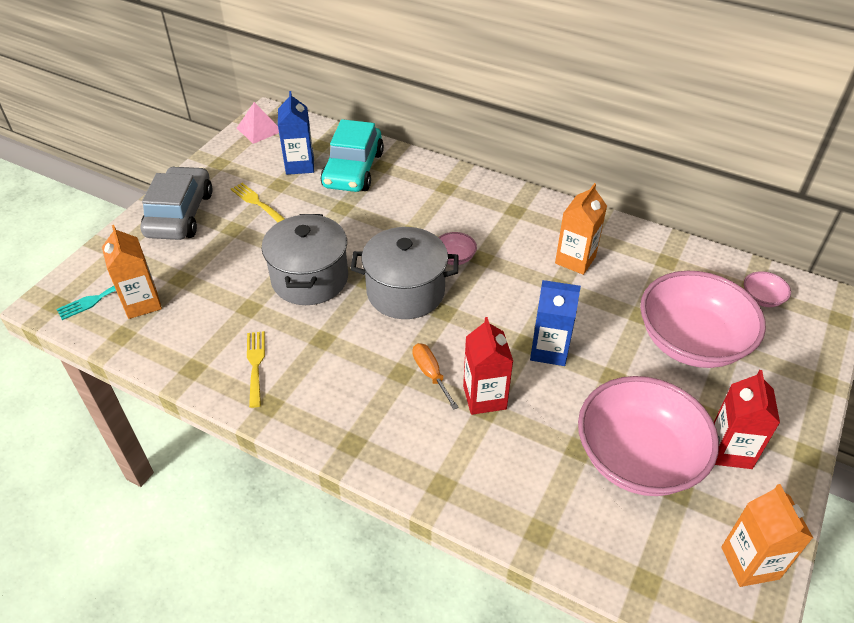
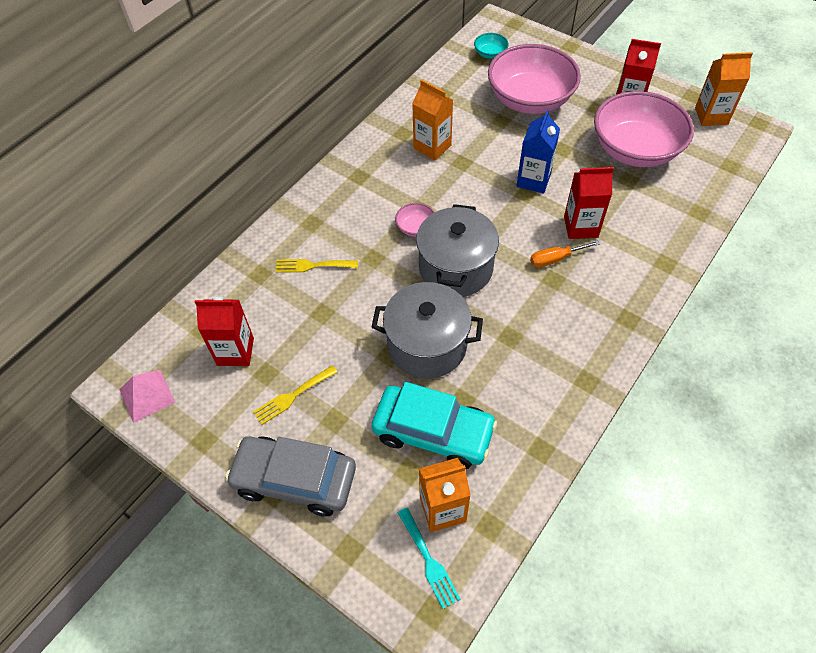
camera: 80 degrees left, 10 degrees up
(255, 364) = (538, 393): yellow fork -> yellow fork (312, 265)
(300, 165) = (235, 351): blue carton -> red carton
(353, 170) = (259, 300): turquoise car -> turquoise car (433, 432)
(762, 298) = (490, 54): pink bowl -> turquoise bowl

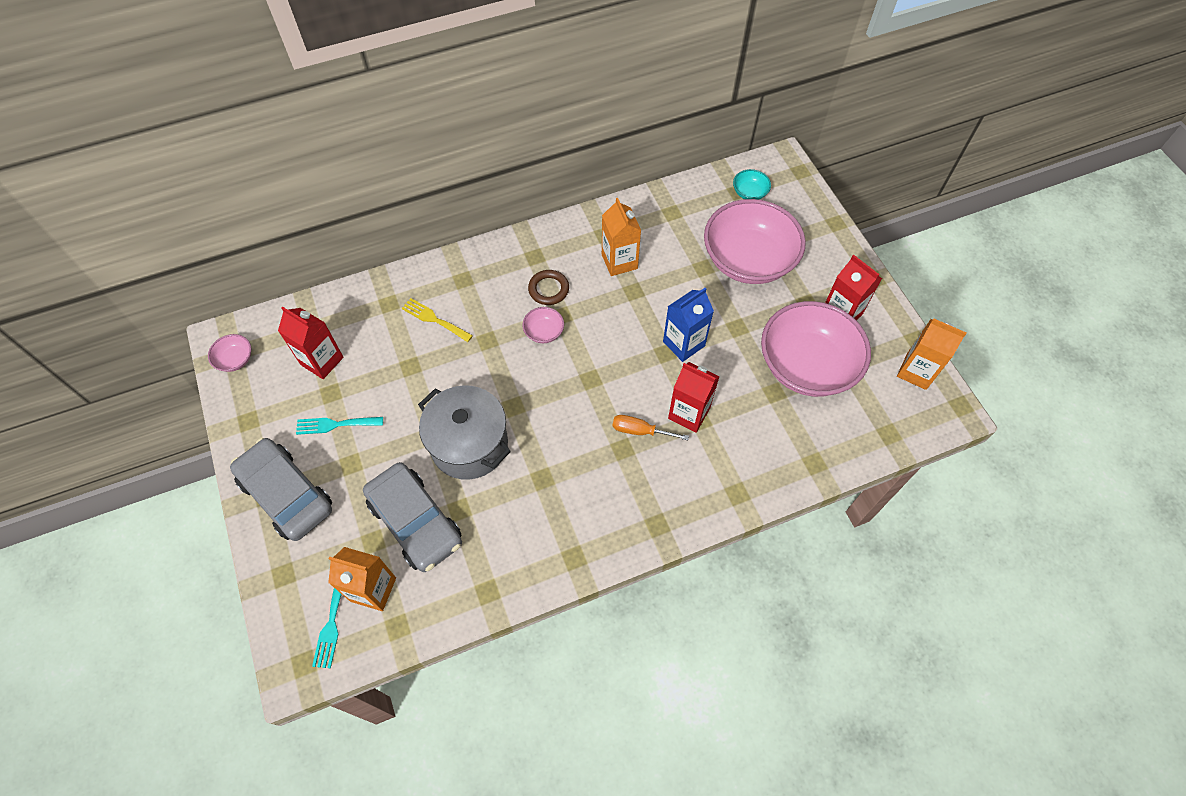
camera: 30 degrees right, 5 degrees up
(147, 396) = (235, 359): pink pyramid -> pink bowl
(292, 396) = (335, 424): yellow fork -> turquoise fork
(392, 194) = (548, 289): none -> brown ring
(433, 432) = (415, 522): turquoise car -> grey car
(455, 268) = (547, 389): grey pot -> none

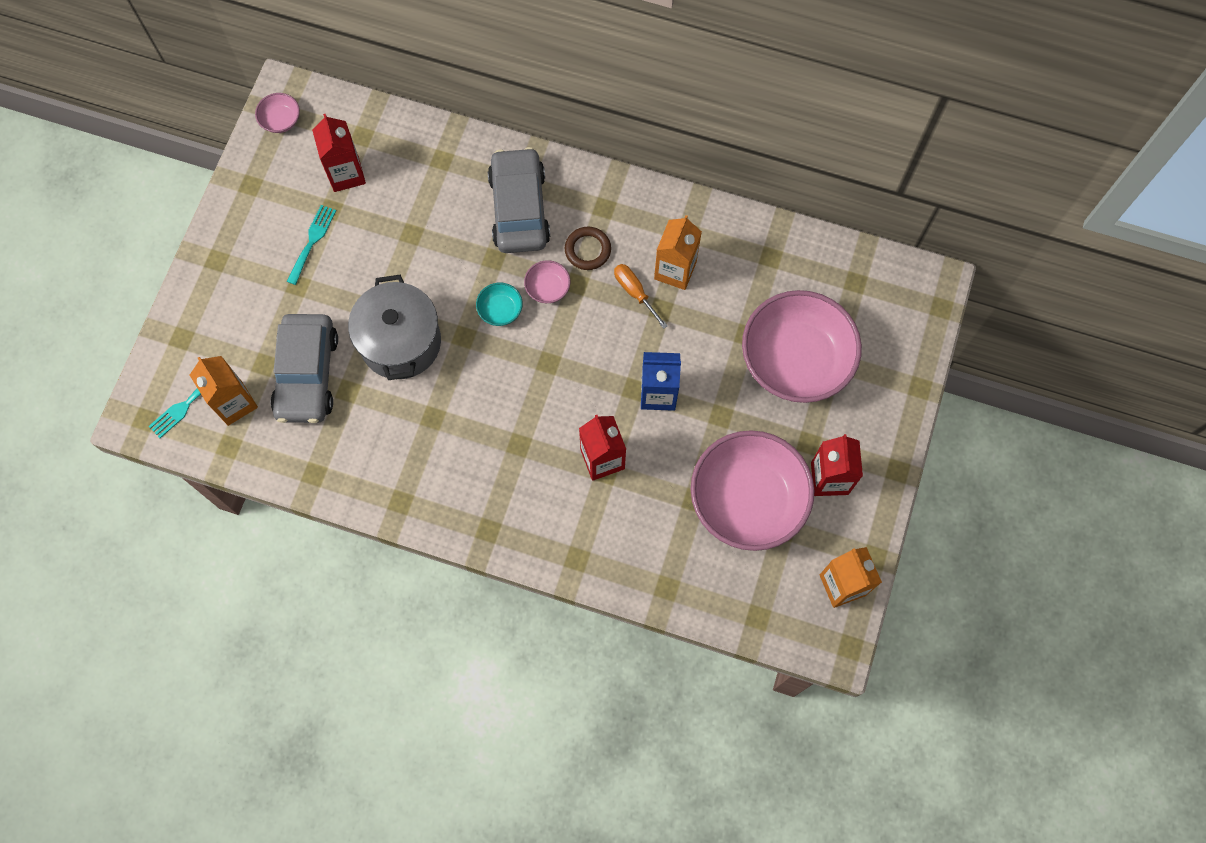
camera: 40 degrees right, 10 degrees up
(286, 494) = (231, 273): grey car -> grey car (519, 208)
(335, 424) = (312, 241): turquoise fork -> turquoise fork turned 75 degrees clockwise
(434, 319) = (466, 204): yellow fork -> none
(640, 431) = (547, 441): orange screwdriver -> orange screwdriver (635, 292)
(749, 193) = (866, 292): turquoise bowl -> turquoise bowl (500, 310)

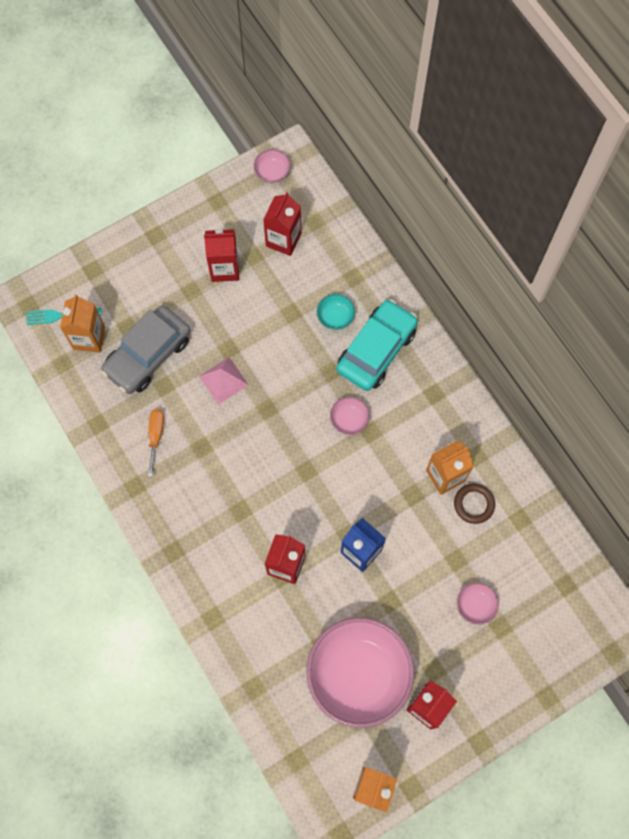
camera: 40 degrees right, 0 degrees up
(312, 241) = (224, 268): turquoise fork -> red carton
(400, 342) = (223, 380): grey pot -> pink pyramid
(500, 310) = (305, 410): turquoise bowl -> turquoise bowl (335, 316)
(519, 208) = (376, 350): grey car -> turquoise car
(587, 250) = (398, 414): brown ring -> brown ring (474, 504)
(635, 292) = (405, 469): orange screwdriver -> orange screwdriver (156, 436)
(795, 360) = (475, 605): pink bowl -> pink bowl, size x0.40

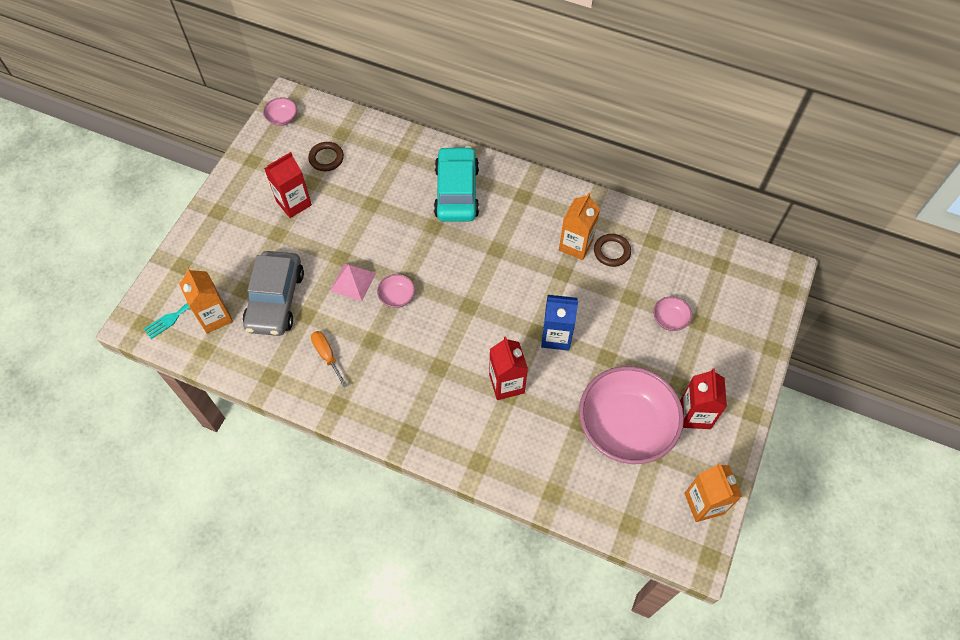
camera: 35 degrees left, 10 degrees down
(283, 240) = (326, 158): red carton -> brown ring
(335, 316) = (407, 187): turquoise bowl -> none
(349, 419) = (473, 250): pink bowl -> pink bowl (397, 296)

